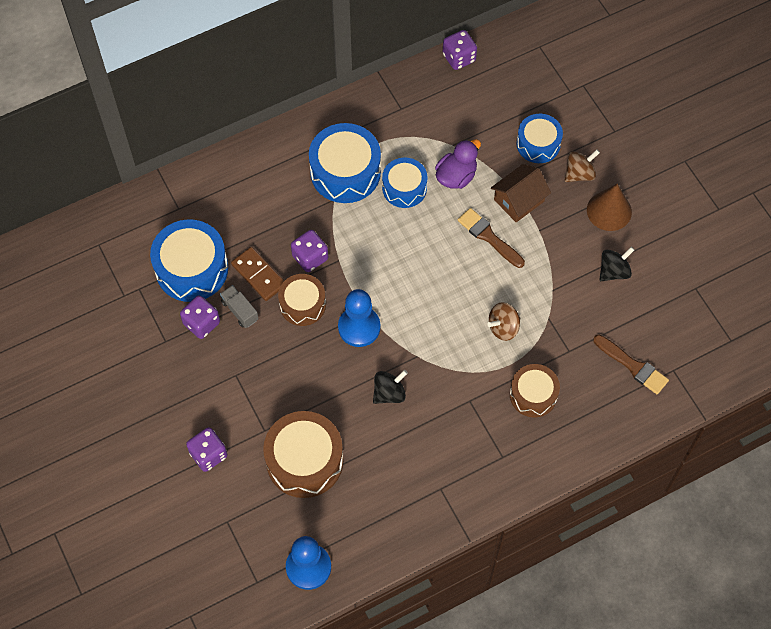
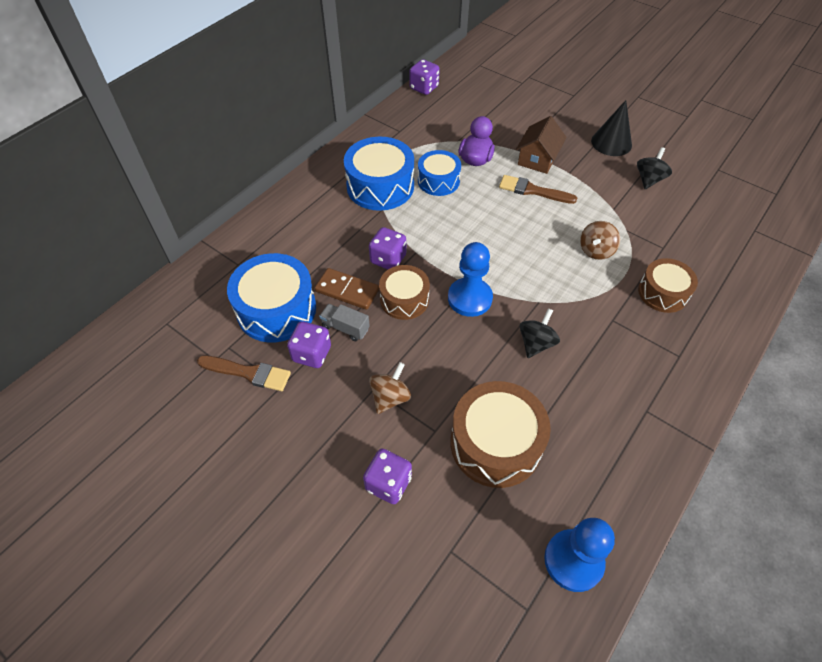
camera: 25 degrees left, 10 degrees down
(538, 144) = (524, 119): blue drum -> none
(579, 174) = (570, 127): brown spinning top -> brown spinning top (390, 397)
(609, 211) = (611, 143): brown cone -> black cone
(633, 366) = (722, 239): brown brush -> brown brush (248, 373)

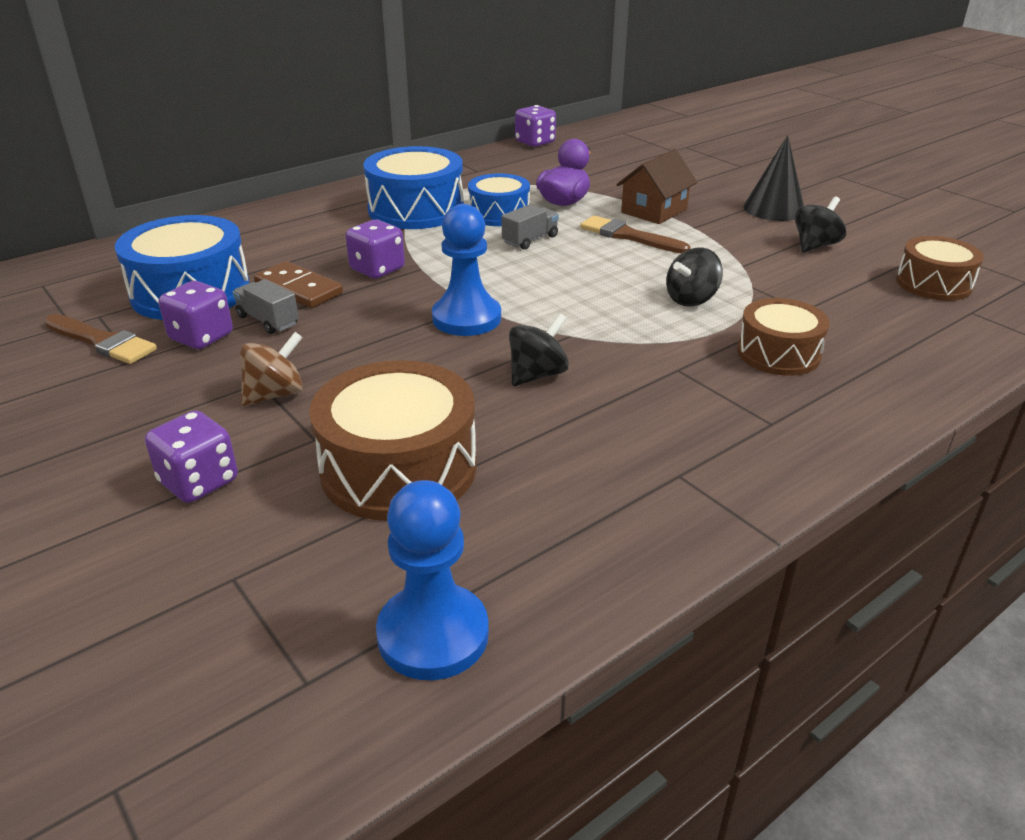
camera: 15 degrees right, 20 degrees down
(404, 299) = (371, 307): brown drum -> brown drum (933, 284)
(472, 207) = (530, 240): none -> grey truck
(596, 250) = (691, 299): brown spinning top -> black spinning top

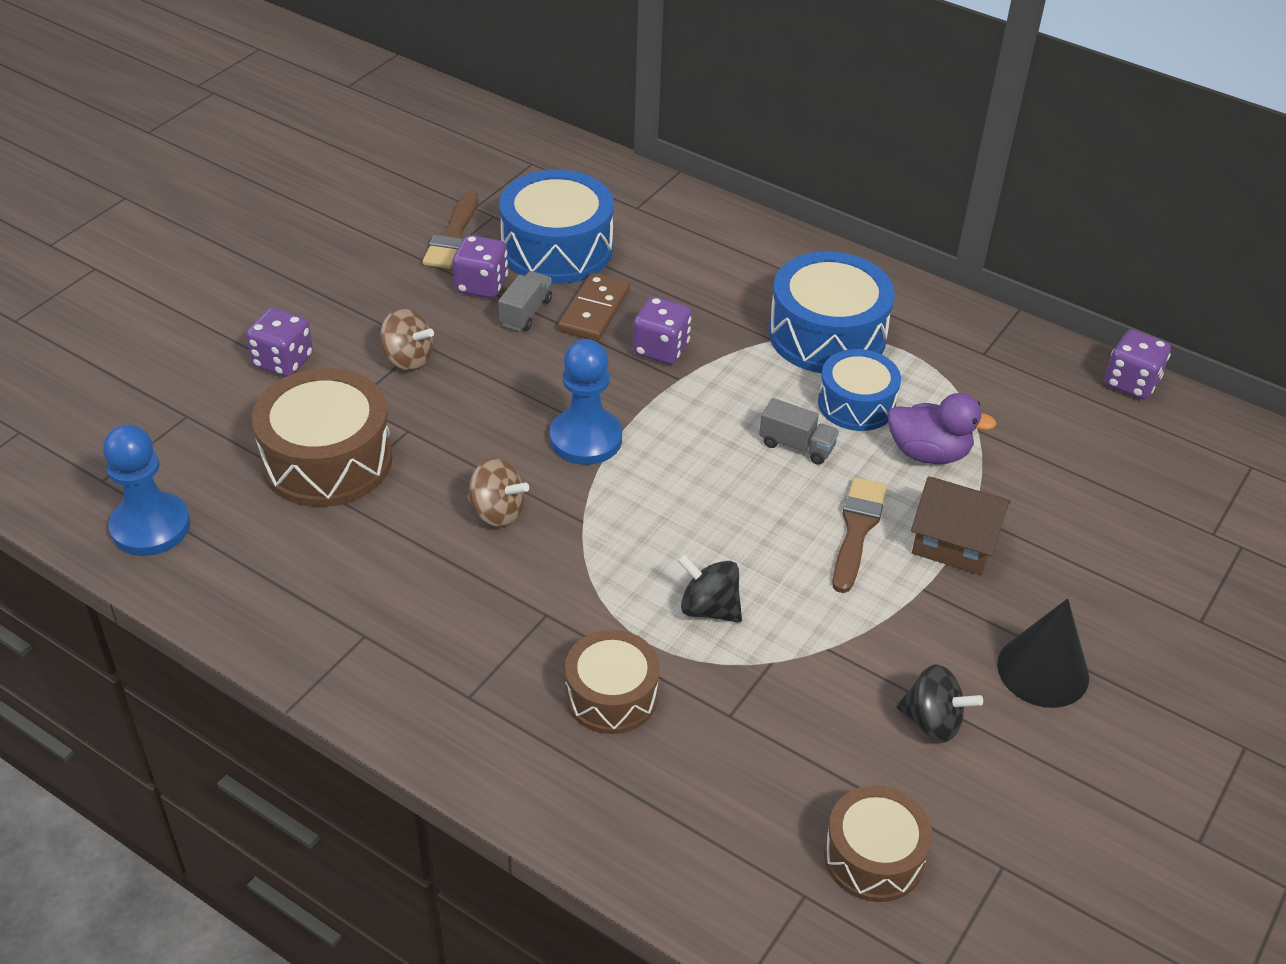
camera: 70 degrees right, 10 degrees up
(537, 375) = (497, 512): black spinning top -> brown spinning top

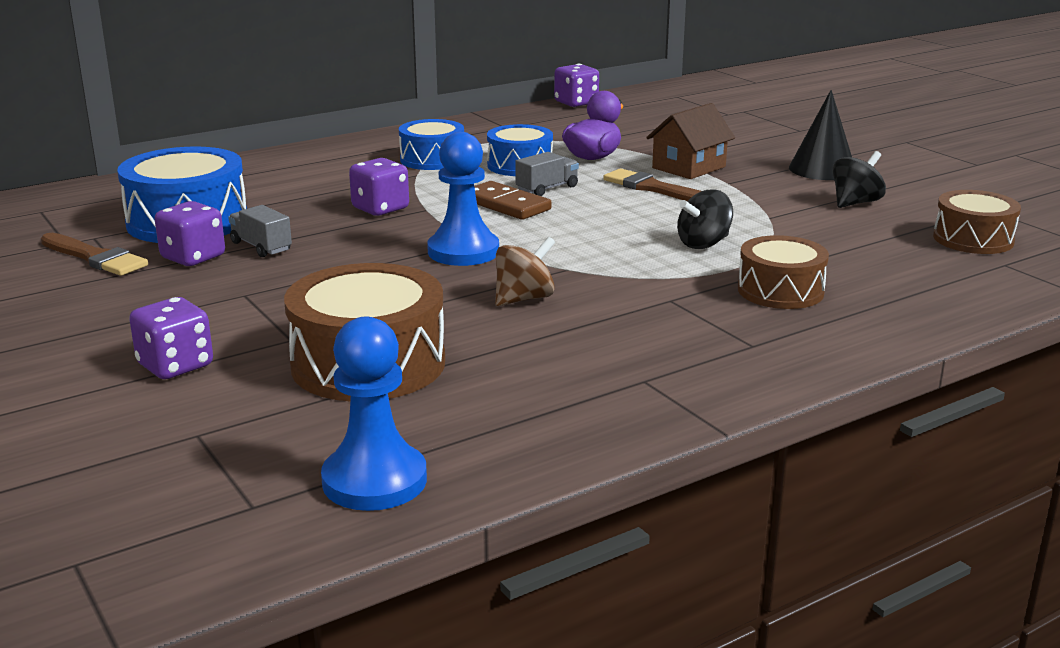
camera: 65 degrees left, 20 degrees down
(408, 359) = (258, 304): brown spinning top -> none
(594, 311) = (297, 222): brown domino -> brown domino (506, 205)
(827, 335) = (432, 159): blue drum -> blue drum, size x0.63

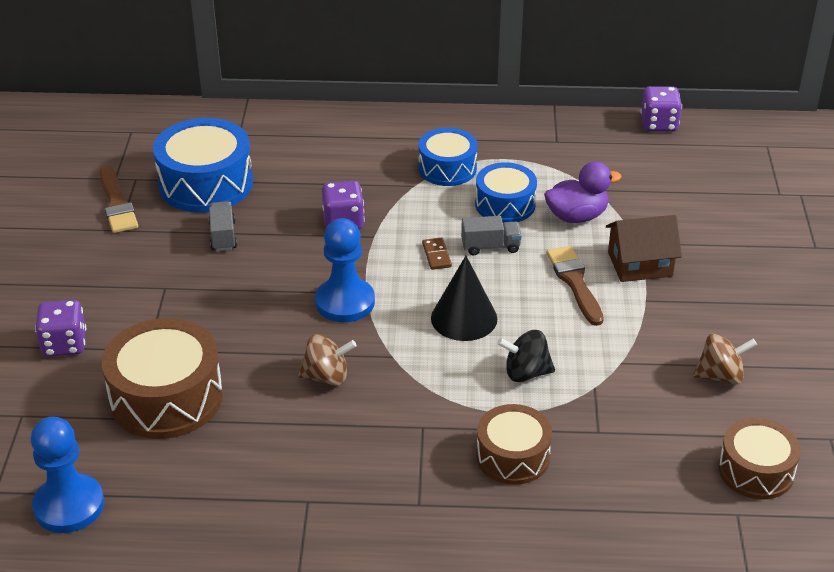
camera: 35 degrees right, 15 degrees up
(193, 257) = (172, 230): purple dice -> none
(506, 205) = (436, 255): brown domino -> brown domino, size x0.57
(822, 169) = (755, 316): black cone -> black cone (464, 318)
(855, 203) = (720, 376): black spinning top -> brown spinning top

